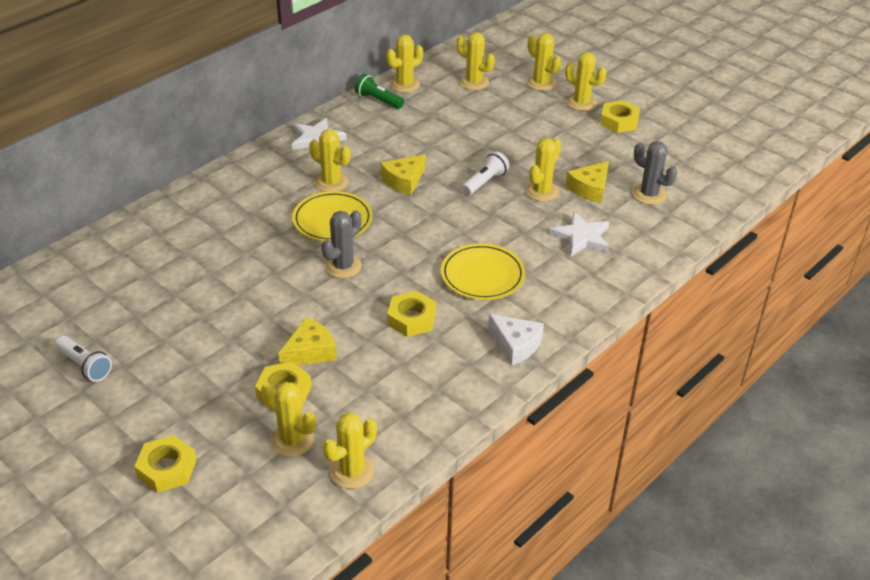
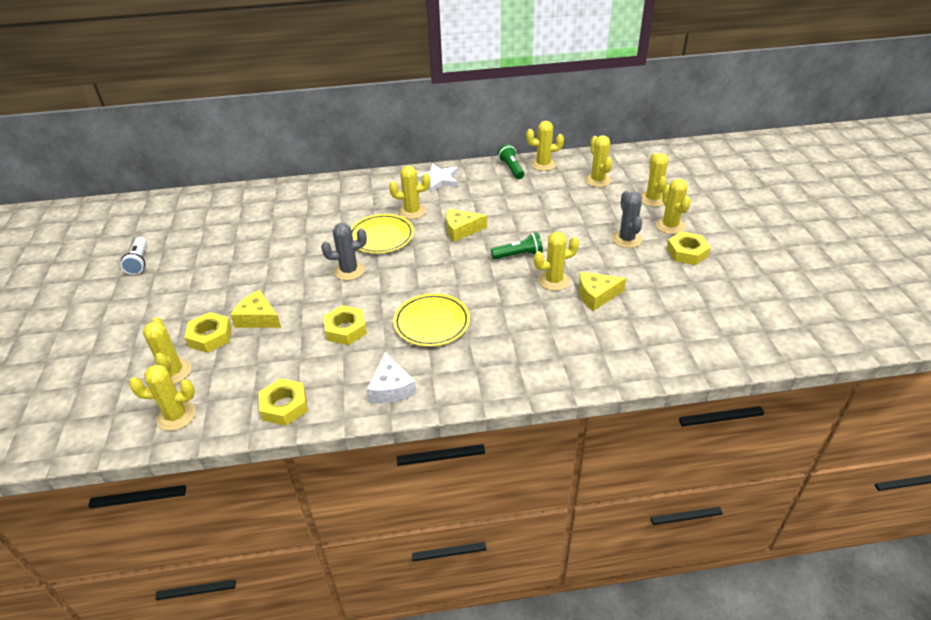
camera: 40 degrees right, 0 degrees up
(167, 469) = (92, 349): yellow nut -> yellow nut (284, 406)
(310, 351) = (258, 318): yellow cheese -> yellow cheese turned 150 degrees counterclockwise
(331, 182) = (412, 211): yellow cactus -> yellow cactus turned 75 degrees counterclockwise
(485, 182) = (518, 255): white flashlight -> green flashlight
(582, 237) = (543, 330): white star -> none
(649, 194) = (644, 322): grey cactus -> grey cactus (626, 239)

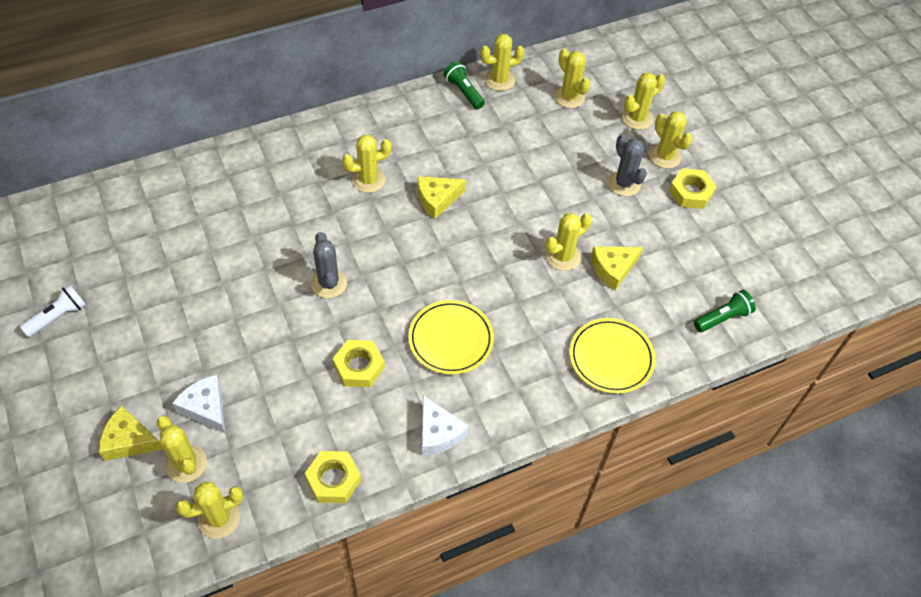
camera: 20 degrees left, 15 degrees up
(139, 262) = (58, 316): white flashlight -> white flashlight turned 105 degrees counterclockwise
(210, 336) = (206, 408): yellow nut -> white cheese
(258, 318) = (250, 371): yellow cheese -> yellow cheese (129, 440)
(349, 271) = (329, 283): grey cactus -> grey cactus turned 75 degrees counterclockwise
(381, 237) = (347, 225): yellow plate -> yellow plate (611, 358)
(438, 179) = (382, 122): white star -> none
(518, 255) = (514, 226): green flashlight -> green flashlight (722, 318)
(652, 199) = (637, 118): yellow cactus -> yellow cactus turned 75 degrees clockwise

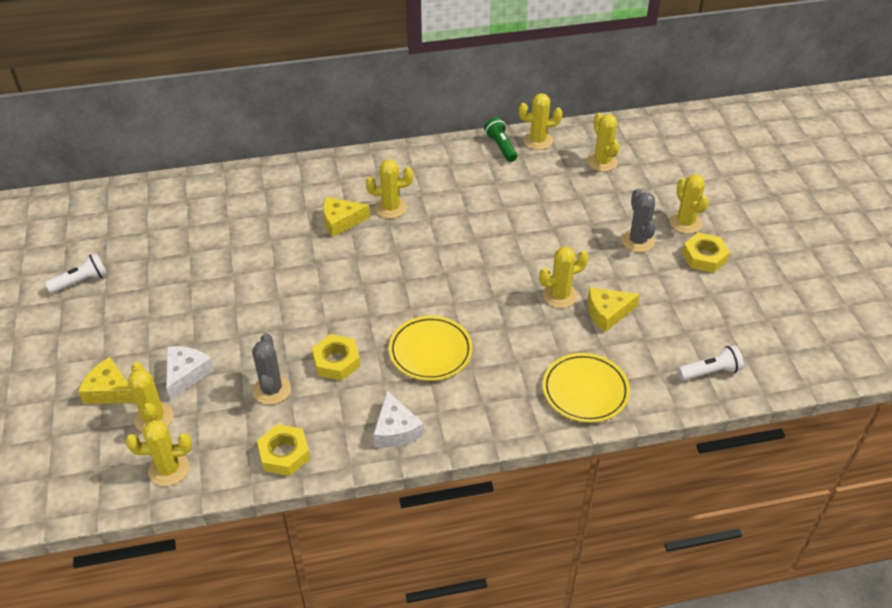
camera: 15 degrees right, 10 degrees down
(206, 408) = (186, 374): white cheese -> white cheese turned 45 degrees clockwise
(329, 283) = (329, 288): grey cactus -> grey cactus (271, 390)
(437, 199) = (450, 232): yellow cheese -> yellow cheese (341, 221)
(637, 118) = (665, 187): yellow cactus -> none
(722, 318) = (710, 372): green flashlight -> white flashlight

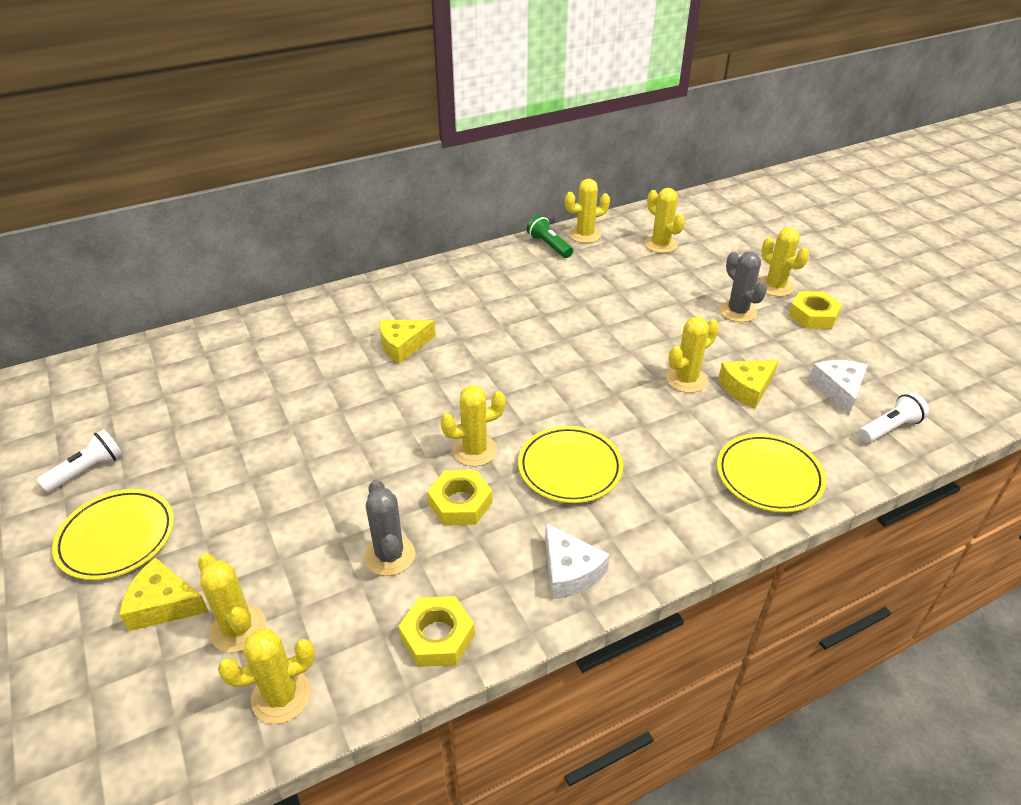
camera: 15 degrees left, 5 degrees down
(90, 336) = (117, 537): none -> yellow plate
(186, 374) = (267, 560): white cheese -> white cheese (838, 390)
(391, 208) = (455, 322): yellow cactus -> yellow cactus (475, 450)

